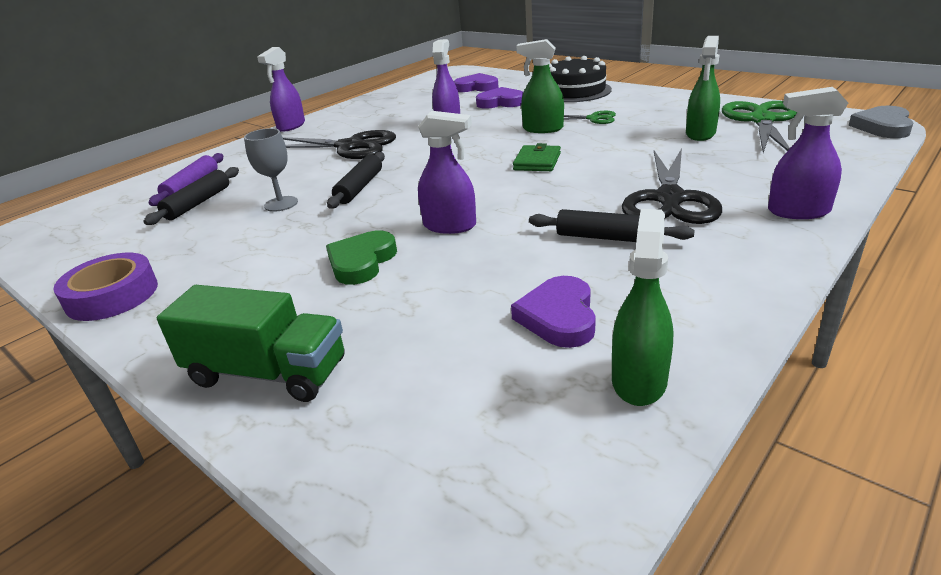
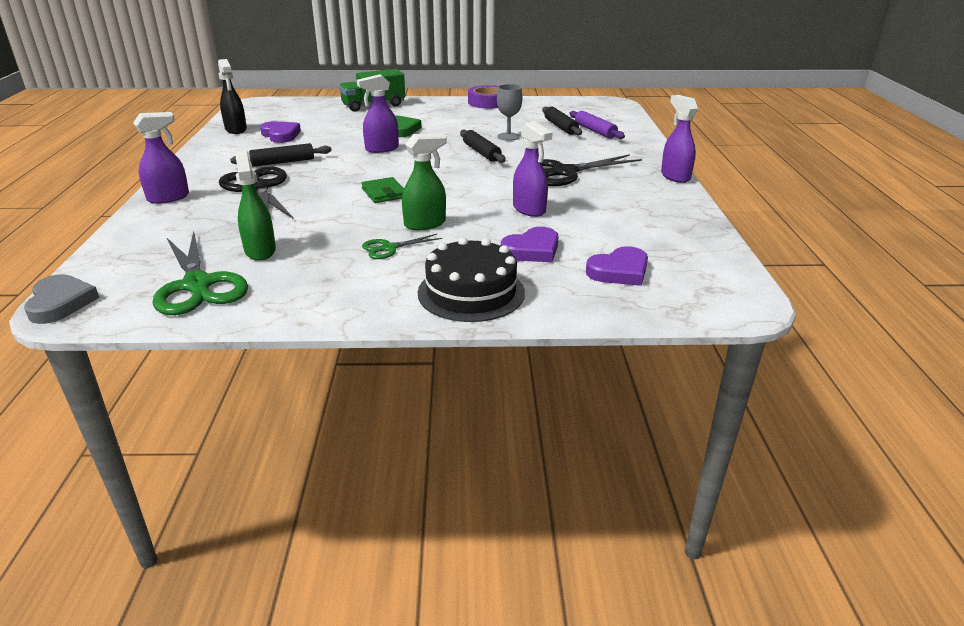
camera: 135 degrees right, 0 degrees up
(639, 380) = (236, 129): green spray bottle -> black spray bottle

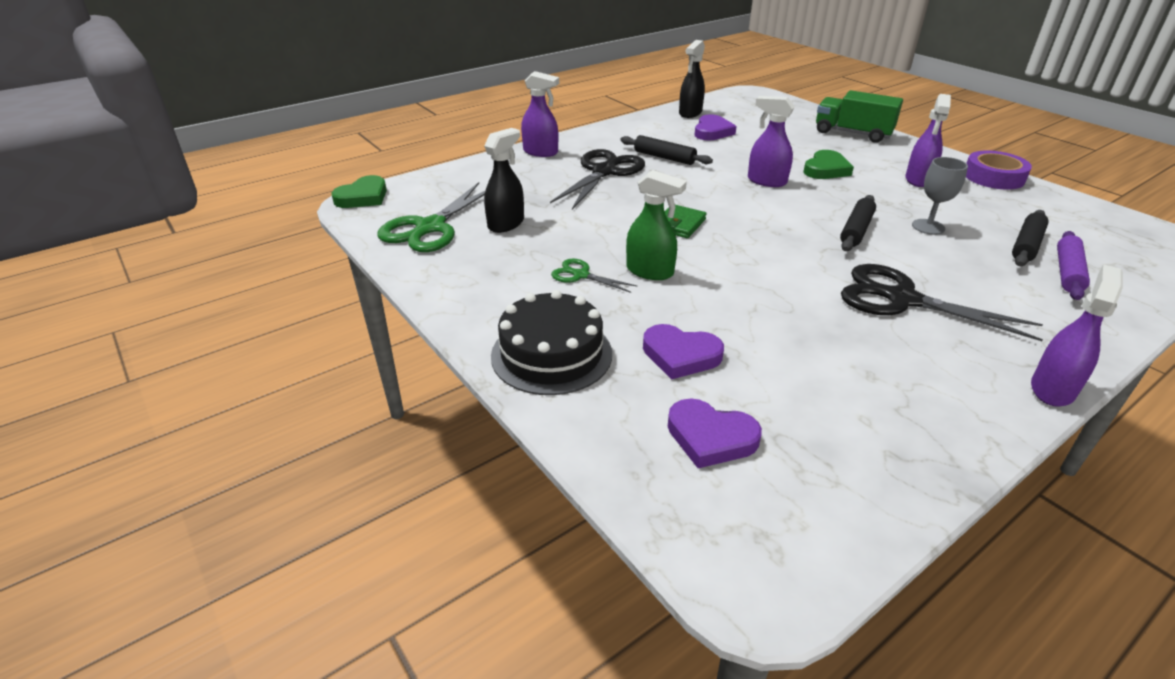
camera: 55 degrees right, 5 degrees up
(60, 303) = (363, 197): grey heart -> green heart
(260, 251) = (506, 224): green spray bottle -> black spray bottle
(529, 209) = (769, 315): purple spray bottle -> purple spray bottle (918, 180)

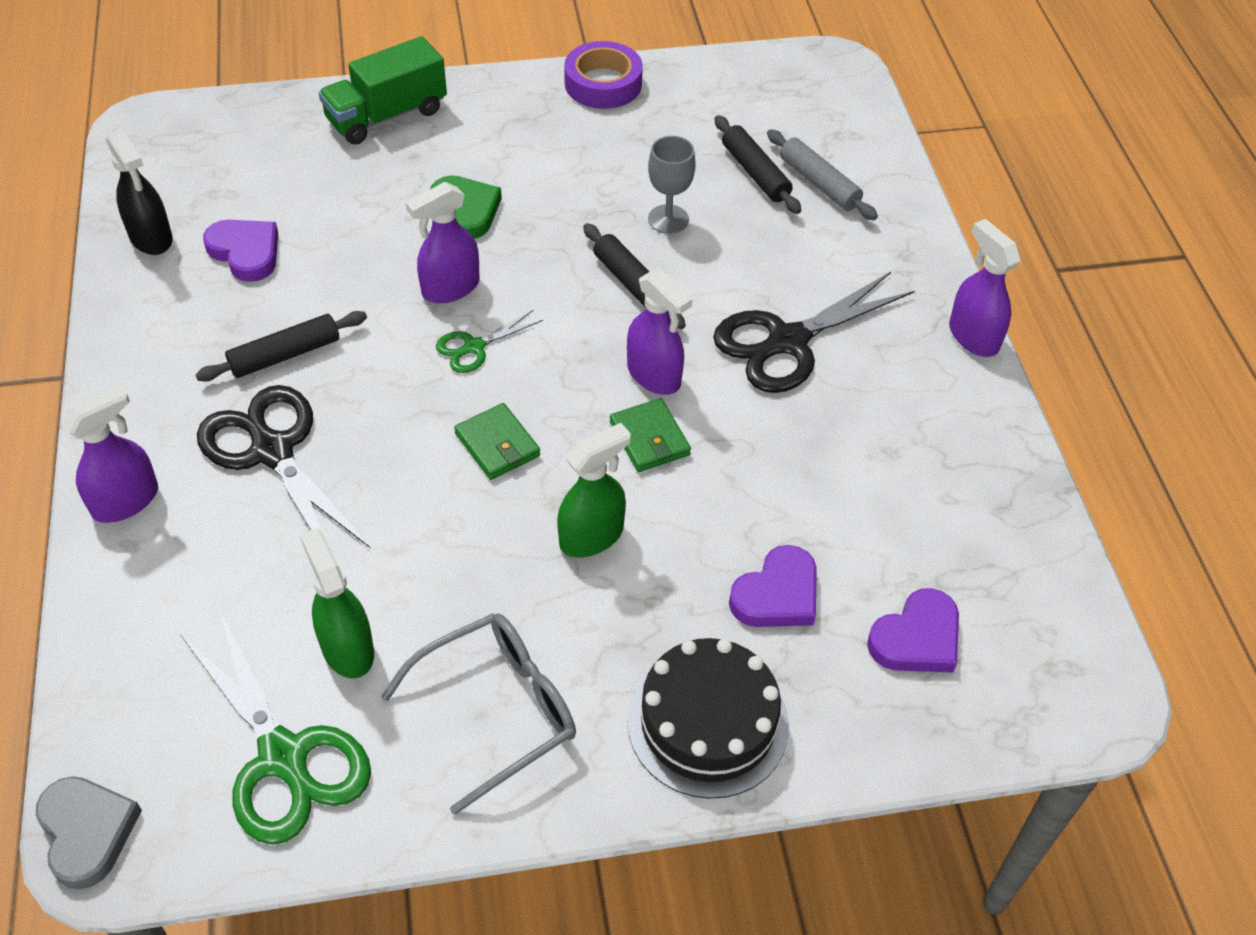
camera: 65 degrees left, 15 degrees up
(363, 197) = (87, 832): green heart -> grey heart
(500, 276) = (495, 712): none -> grey glasses
(506, 224) = (347, 648): black spray bottle -> green spray bottle
(580, 275) = (552, 616): green scissors -> green scissors (473, 347)
(746, 270) = (649, 438): none -> green wallet
(918, 180) = (559, 148): purple spray bottle -> purple spray bottle (654, 376)
(1067, 272) = (818, 183): purple rolling pin -> grey rolling pin

